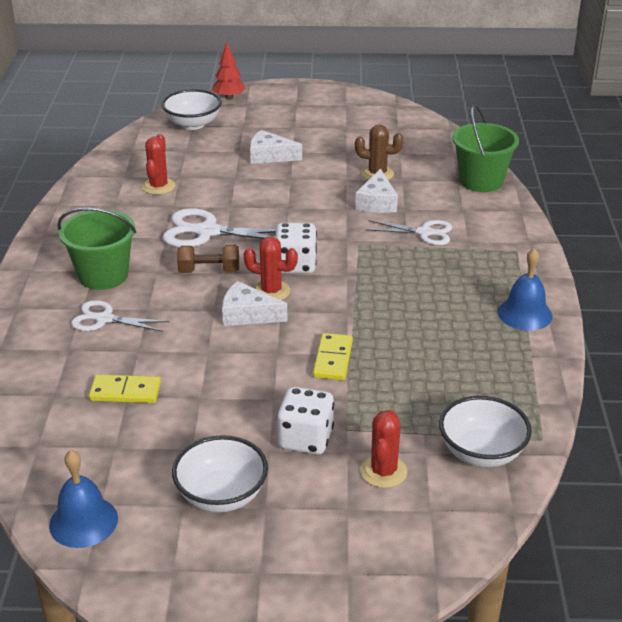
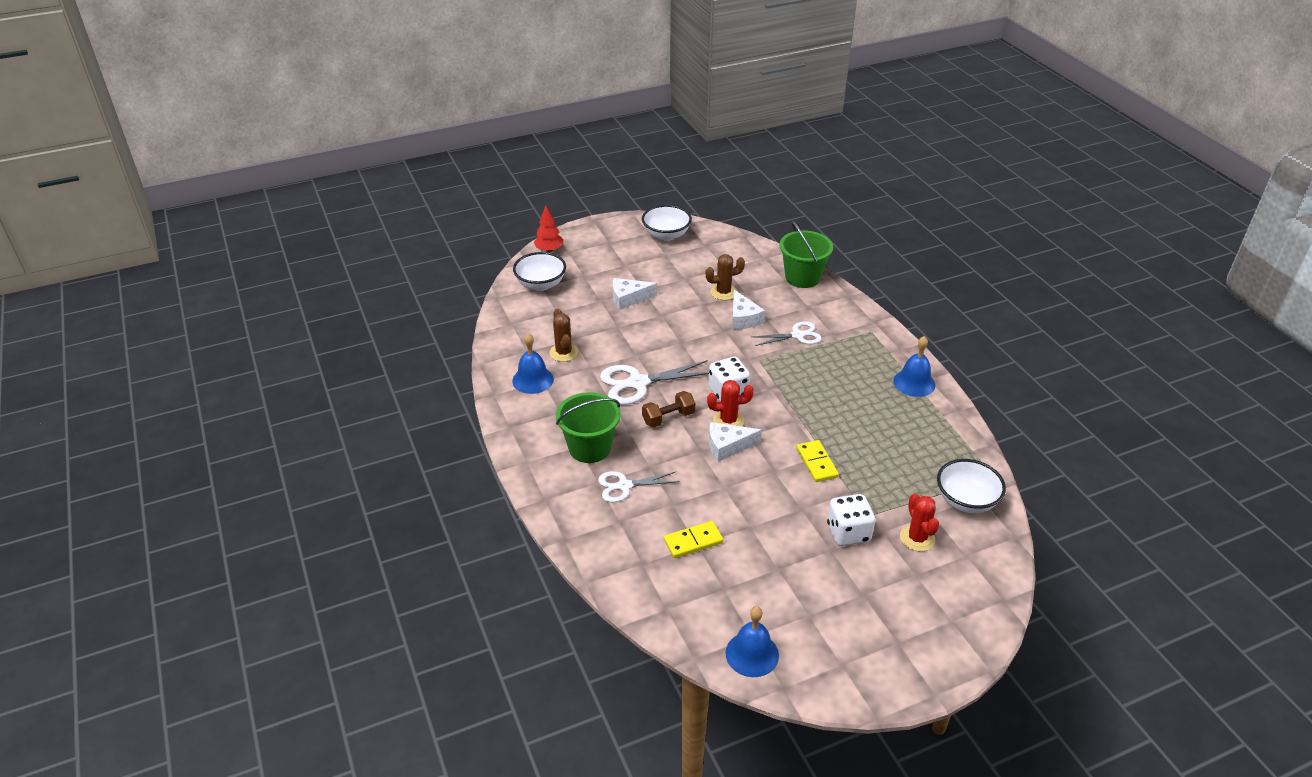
camera: 25 degrees left, 5 degrees up
(106, 202) = (533, 380): none -> blue bell
(158, 186) = (563, 352): red cactus -> brown cactus
(221, 495) = (828, 597): white bowl -> white bowl (666, 235)

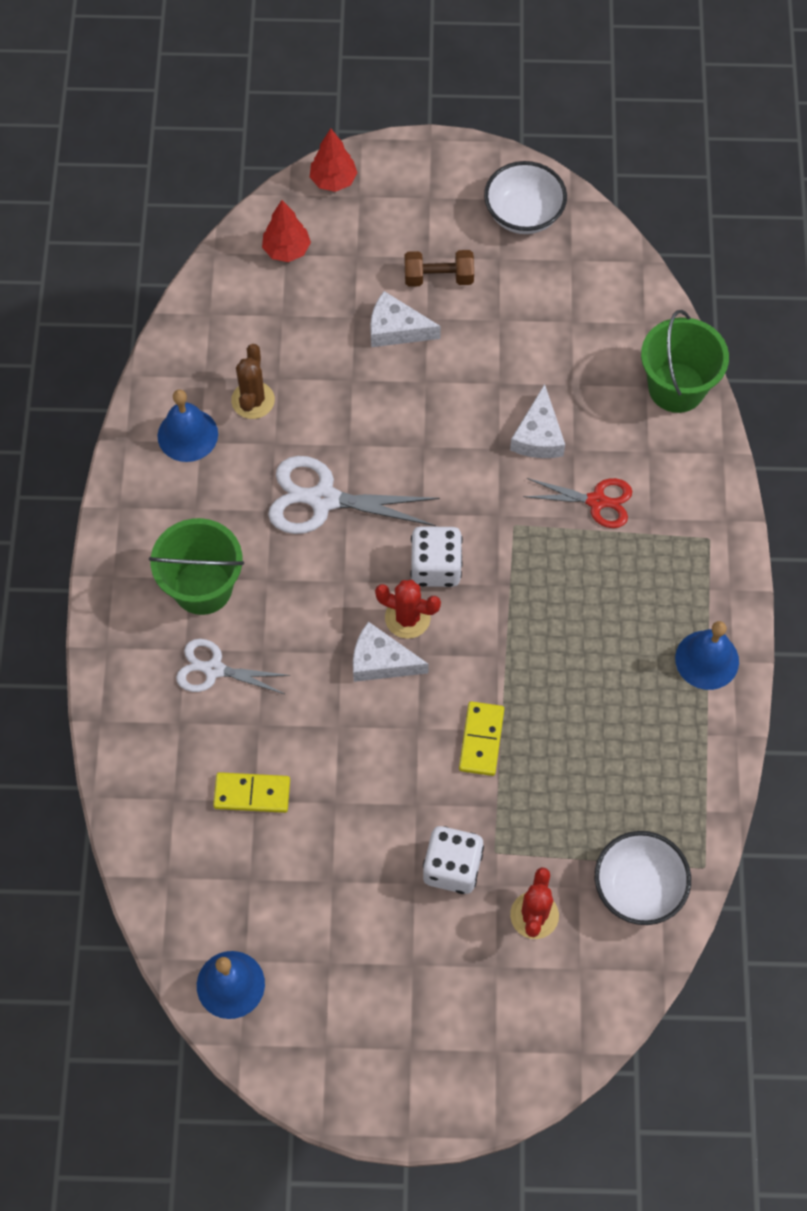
camera: 25 degrees right, 25 degrees up
(541, 284) = (287, 250): white bowl -> red tree
(668, 418) = (330, 579): brown dumbbell -> brown dumbbell (438, 277)
(723, 292) = (540, 371): brown cactus -> none
(797, 335) = (596, 501): white scissors -> red scissors

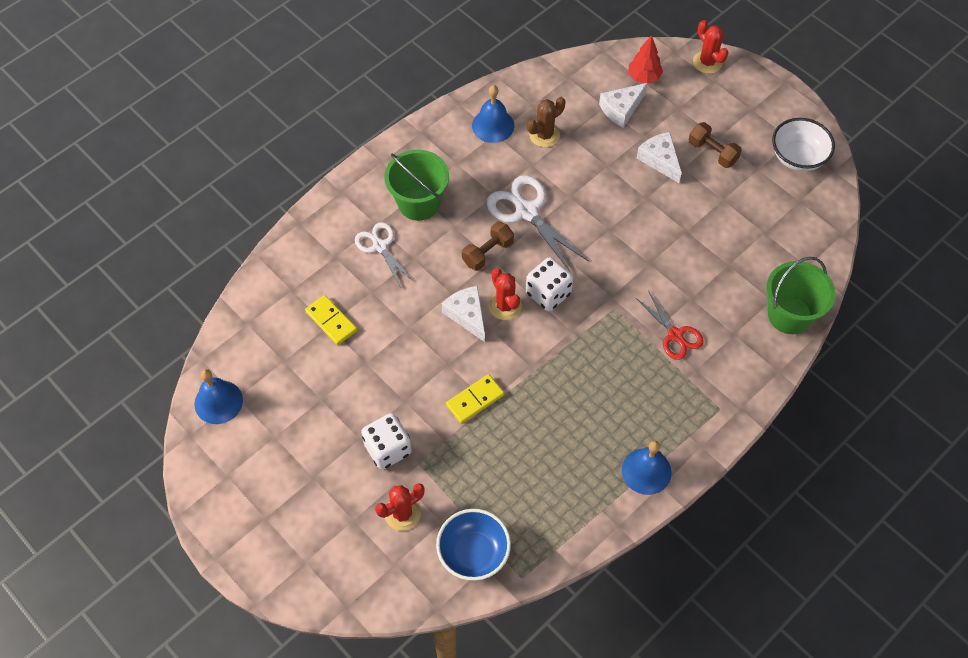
camera: 45 degrees right, 5 degrees down
(331, 578) = (487, 253): none -> brown dumbbell
(333, 180) = (707, 62): red tree -> red cactus
(538, 435) = (679, 275): white cheese -> white cheese (621, 109)
(638, 887) = (473, 553): white bowl -> blue bowl

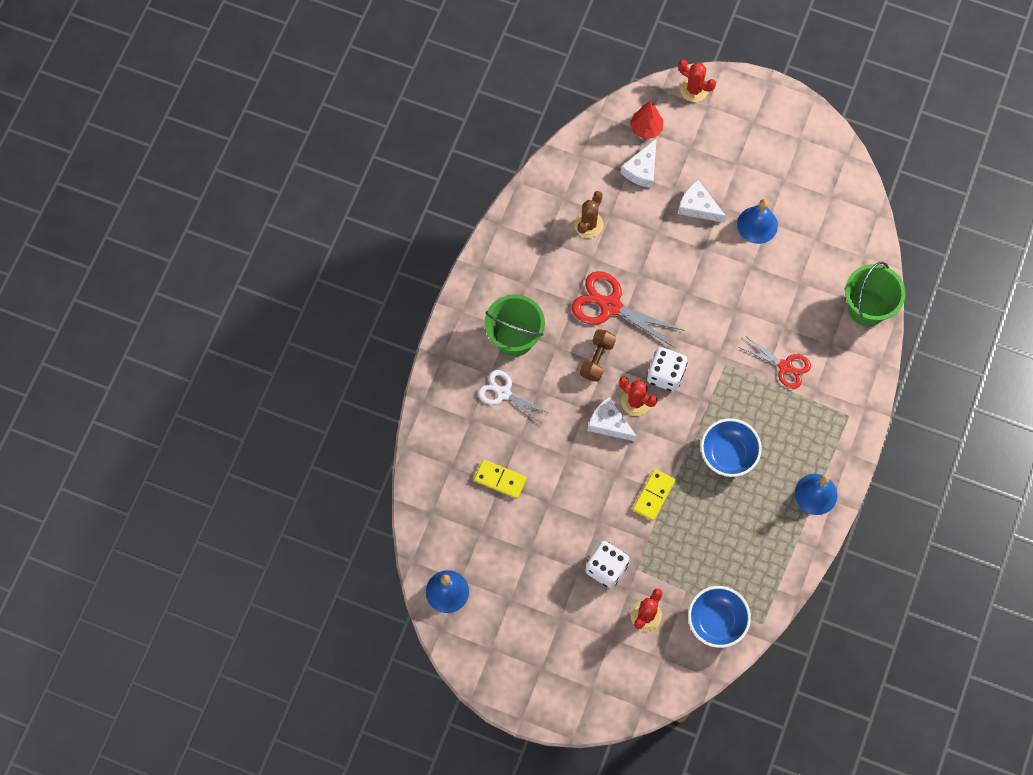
camera: 25 degrees left, 10 degrees up
(493, 125) = (539, 234): blue bell -> blue bell (757, 225)
(527, 212) = (610, 306): white scissors -> red scissors
(573, 393) = (728, 454): none -> blue bowl
(712, 152) = (739, 180): brown dumbbell -> none
(797, 157) = (811, 154): white bowl -> none

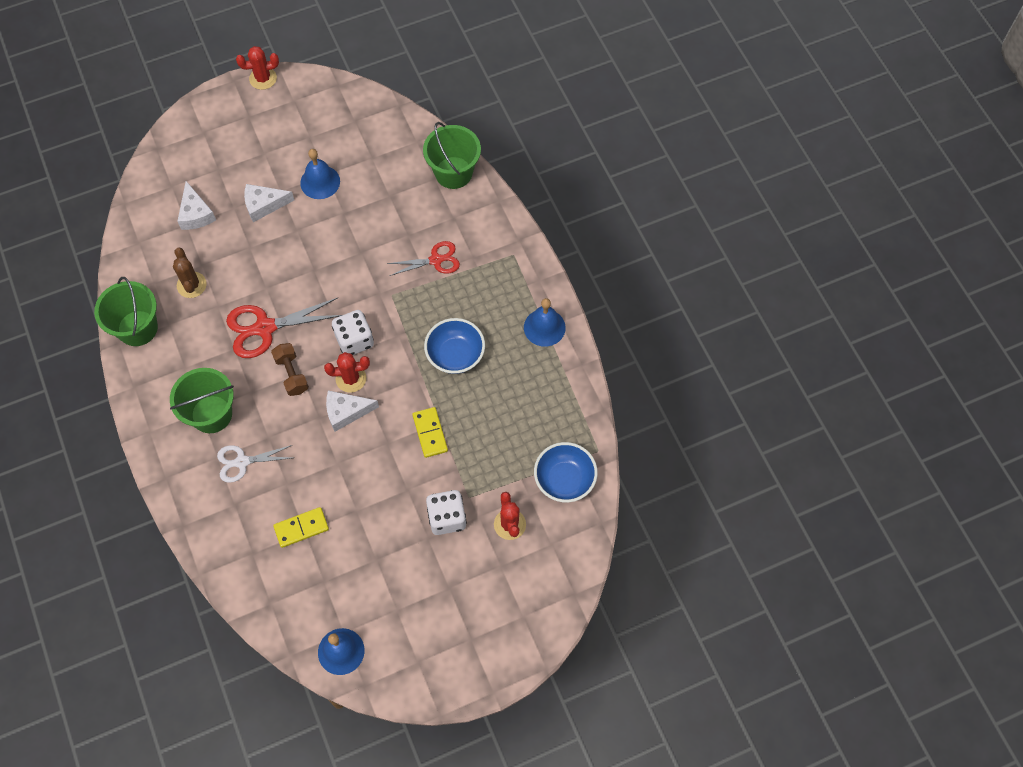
camera: 45 degrees left, 5 degrees down
(521, 224) = (137, 328): none -> green bucket
(646, 128) = (171, 183): red tree -> none
(694, 89) = (182, 129): red cactus -> red cactus (263, 78)

